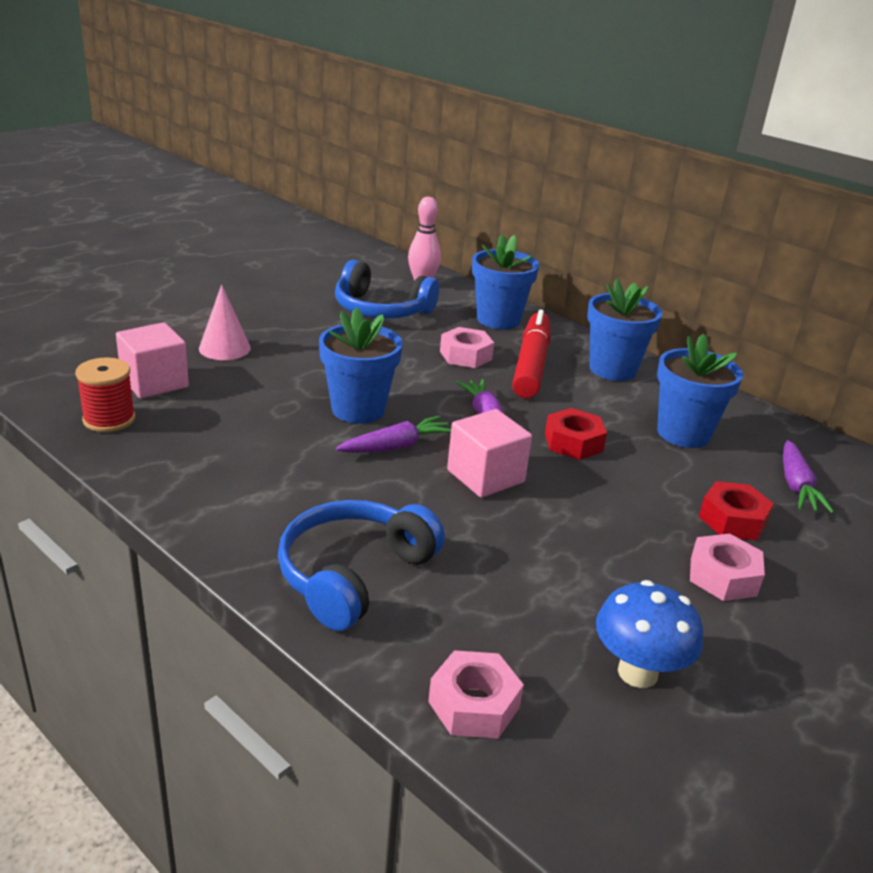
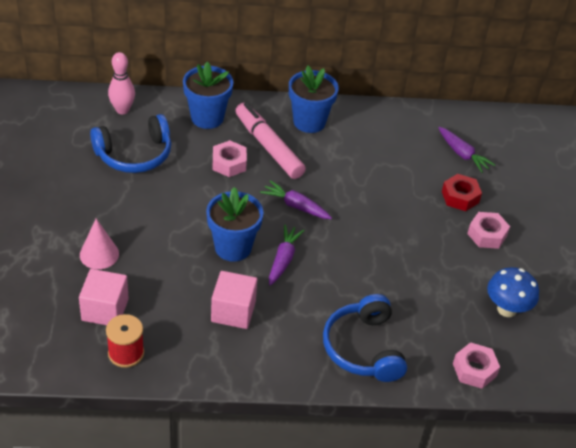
camera: 45 degrees left, 15 degrees up
(485, 476) = (343, 248): pink cube -> pink cube (233, 311)
(531, 364) = (268, 147): red marker -> pink marker
(573, 442) = (352, 194): red nut -> none
(683, 433) = (388, 151): blue flower pot -> none

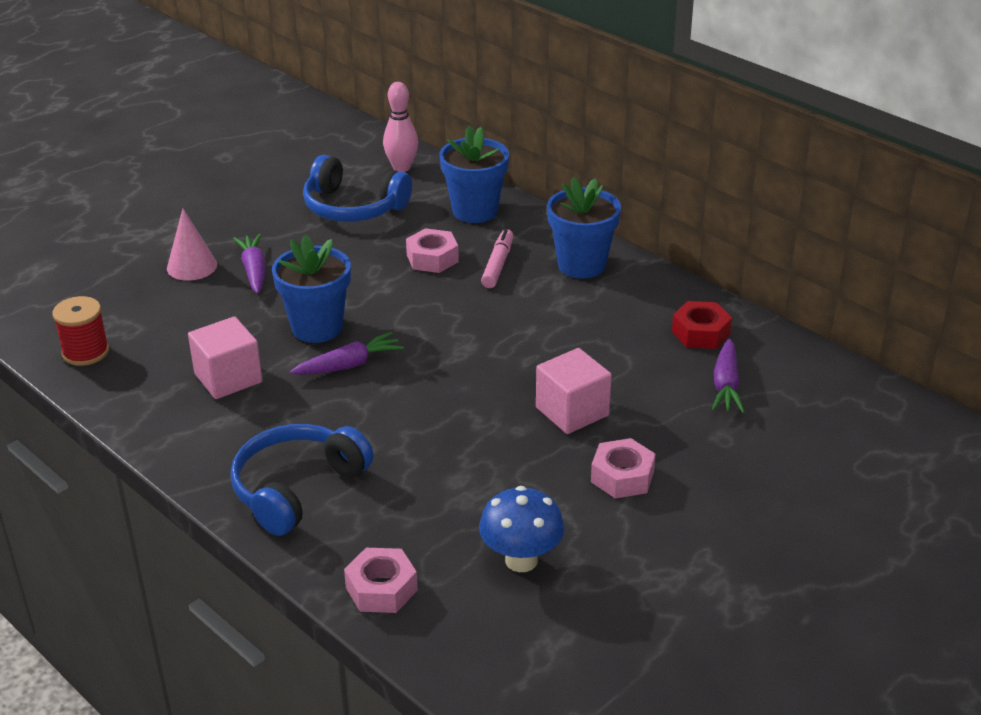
camera: 50 degrees right, 10 degrees down
(105, 310) = (125, 310): pink cube -> pink cube (572, 411)
(268, 147) = (498, 265): pink marker -> pink marker, size x0.59
(295, 206) = (440, 328): purple carrot -> purple carrot (254, 270)
(460, 197) = (650, 423): red nut -> red nut (700, 333)

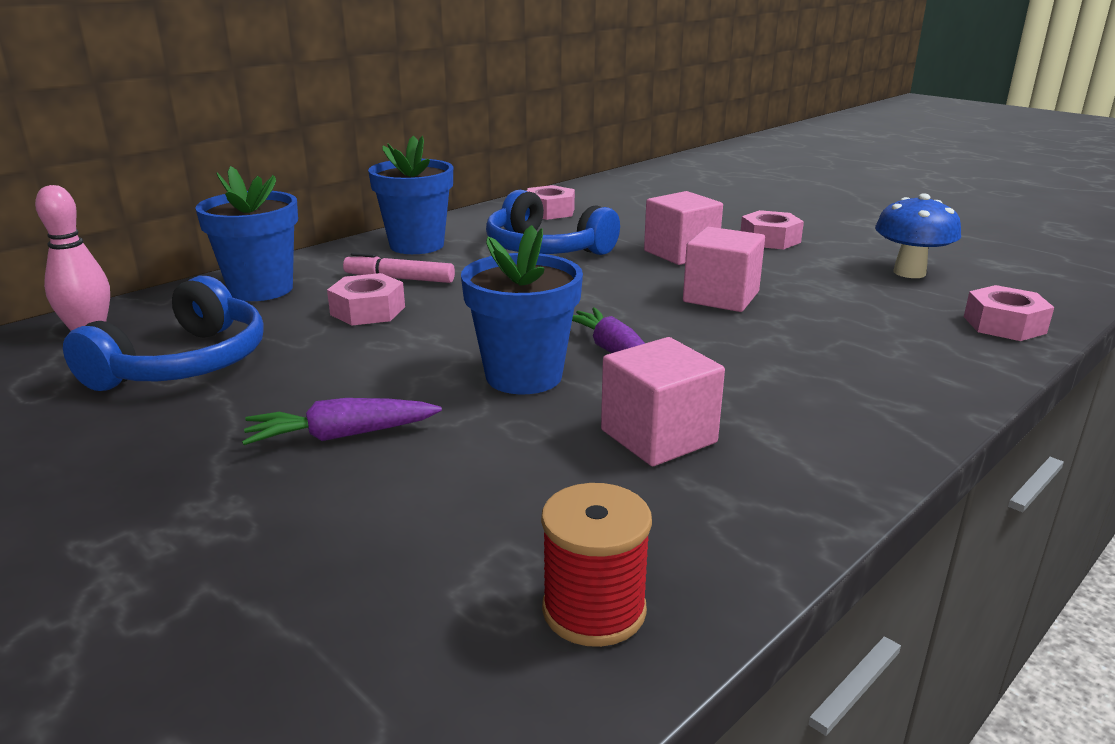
camera: 90 degrees left, 10 degrees down
(192, 266) = (294, 503): pink cone -> none
(297, 488) = (880, 373): blue headphones -> blue headphones (545, 249)
(455, 425) = (721, 297): none -> pink cube
(700, 333) = (549, 211): red nut -> pink nut
(726, 385) = (628, 208): purple carrot -> none

